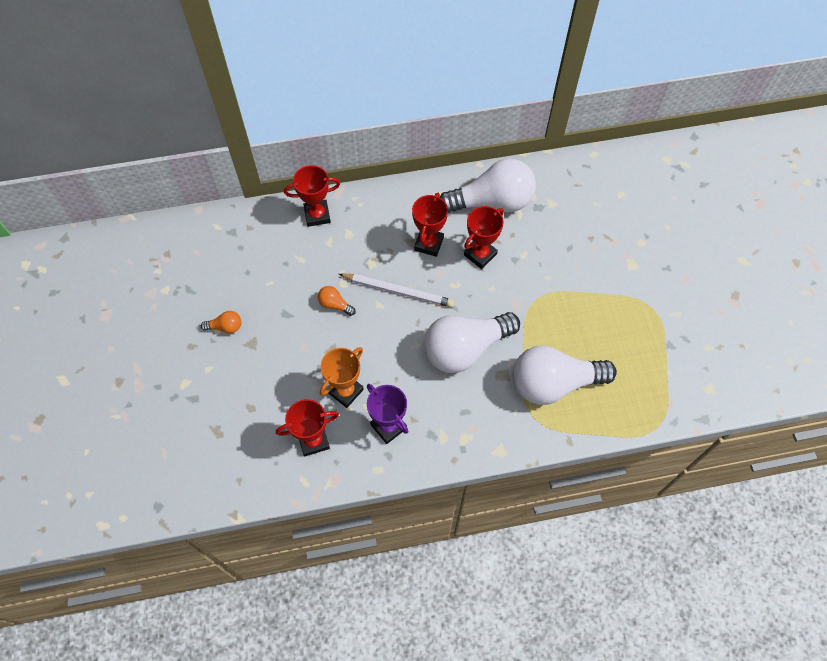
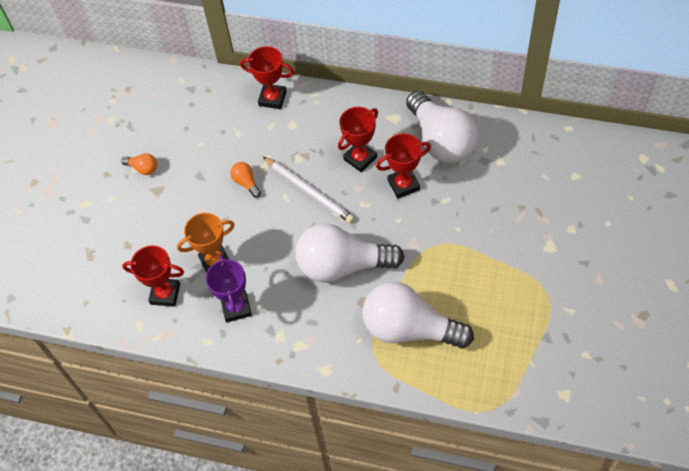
camera: 30 degrees right, 5 degrees down
(492, 202) = (441, 140): white light bulb -> white light bulb turned 45 degrees clockwise

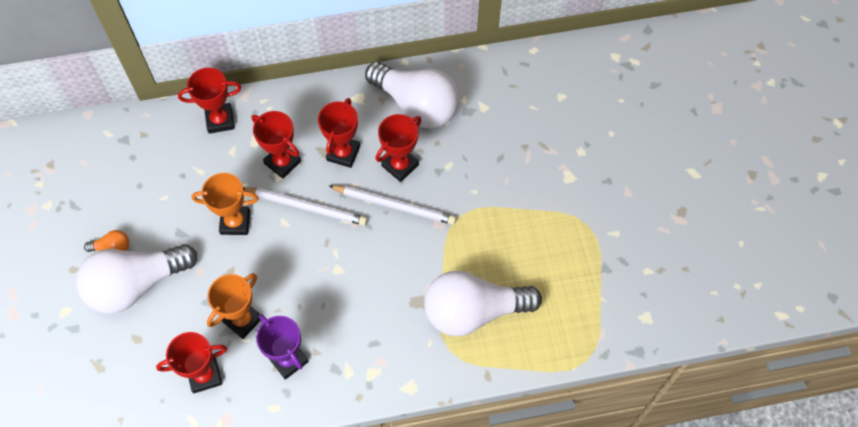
camera: 30 degrees left, 5 degrees up
(246, 183) = (235, 222): orange light bulb -> orange trophy
(307, 149) = (282, 162): none -> red trophy
(342, 265) = (377, 272): white light bulb -> white light bulb (136, 285)
(383, 216) = (394, 205): none -> white pencil

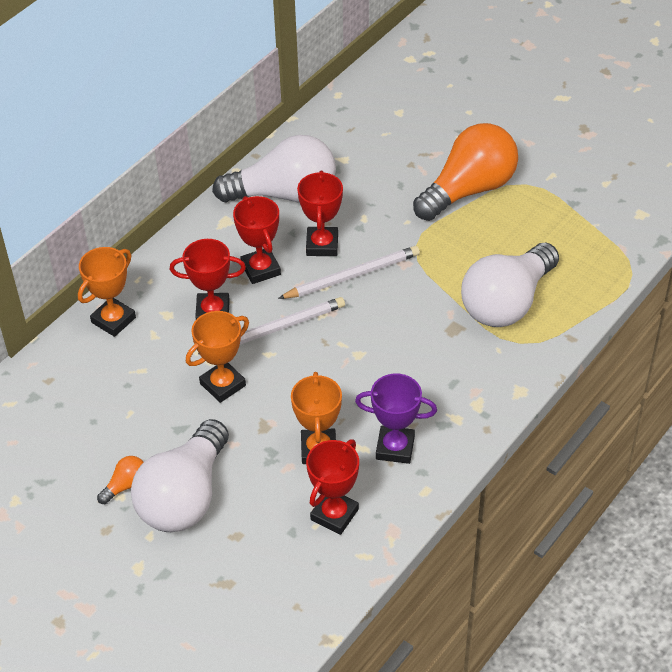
camera: 40 degrees left, 15 degrees down
(220, 120) = (113, 320): red trophy -> orange trophy
(543, 199) = (469, 189): none -> orange light bulb

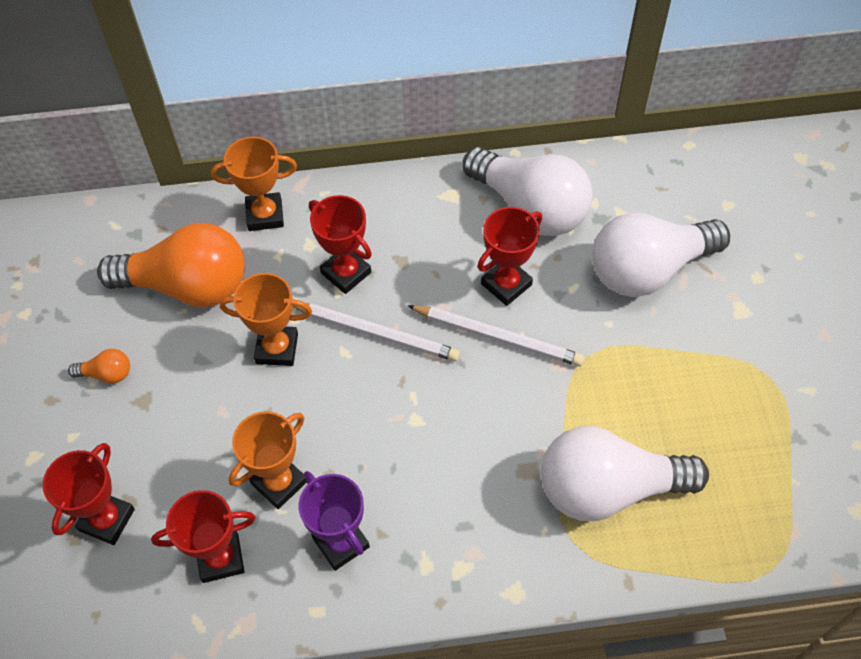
camera: 45 degrees right, 10 degrees up
(185, 496) = (134, 426): white light bulb -> white light bulb (648, 269)
(260, 269) = (429, 265): red trophy -> red trophy (107, 520)
(469, 189) = (706, 338): orange light bulb -> orange light bulb (188, 286)

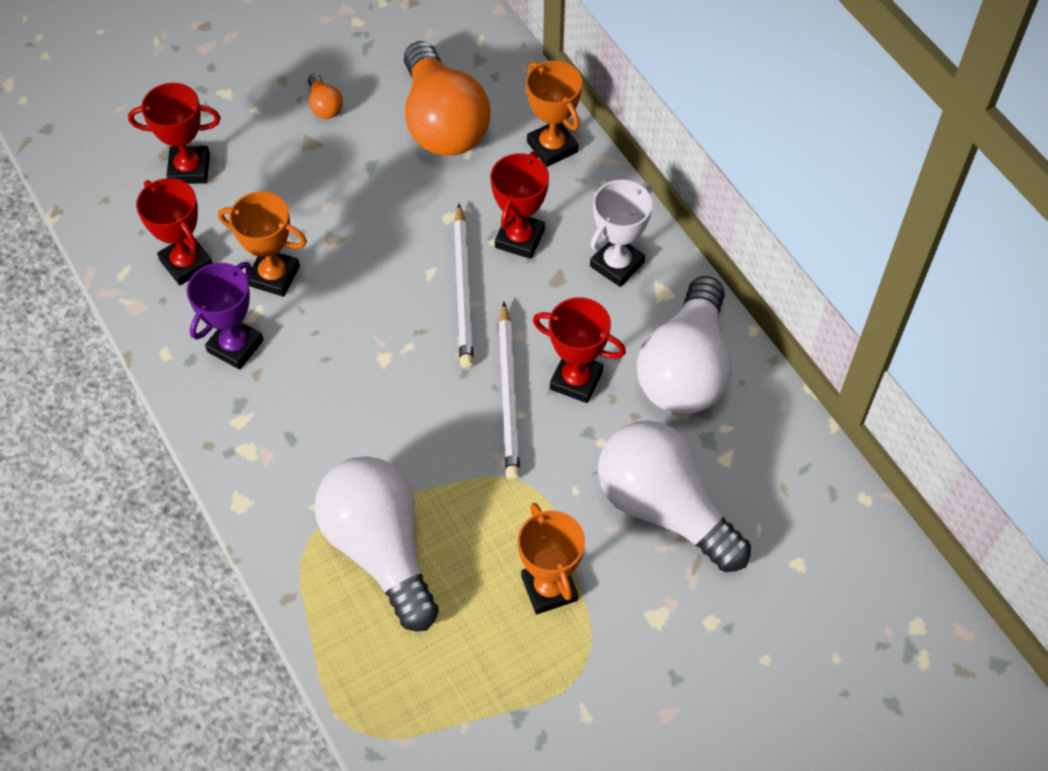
camera: 65 degrees right, 0 degrees up
(277, 348) = (409, 218): orange trophy -> orange trophy (549, 588)
(409, 215) = (617, 264): none -> white trophy

